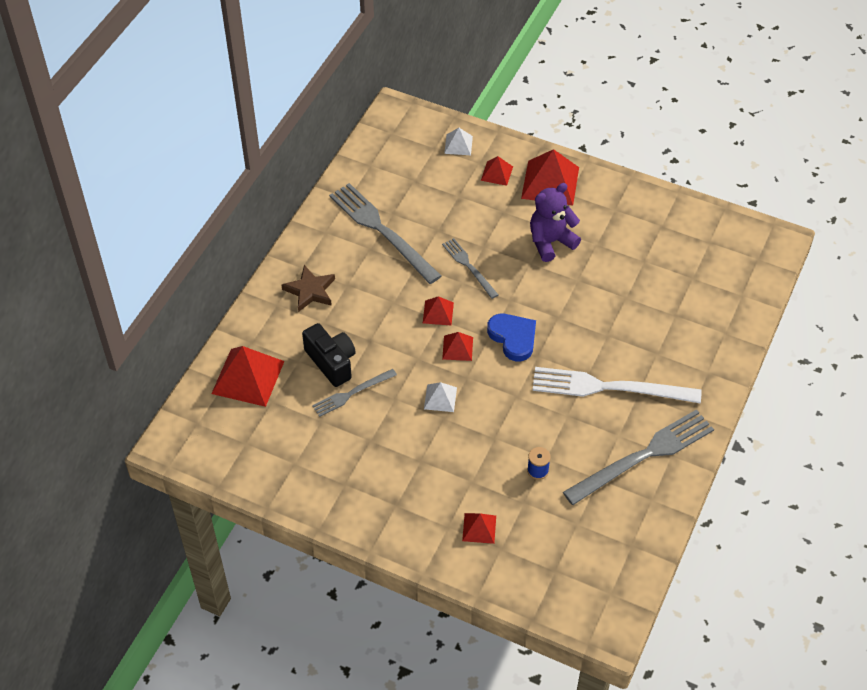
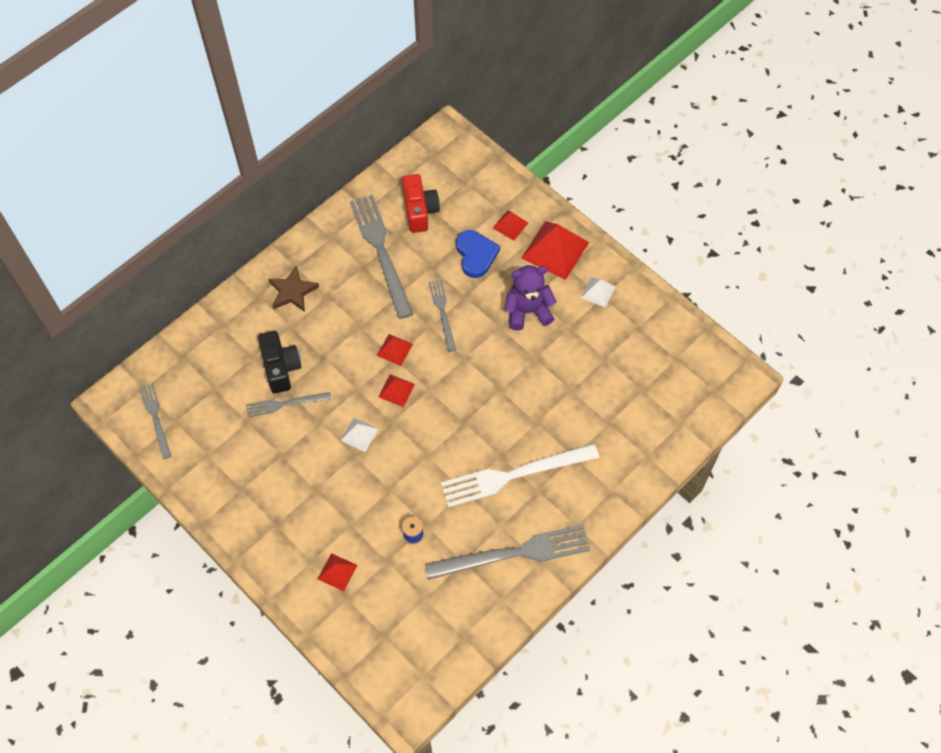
camera: 20 degrees right, 10 degrees up
(223, 446) = (155, 418): none -> grey fork
(248, 377) = (204, 358): red pyramid -> none
(402, 185) = (419, 211): none -> red camera
(458, 144) = (488, 185): white pyramid -> white pyramid (598, 292)
(513, 338) = (450, 396): blue heart -> blue heart (476, 255)
(609, 387) = (514, 475): white fork -> white fork turned 45 degrees counterclockwise

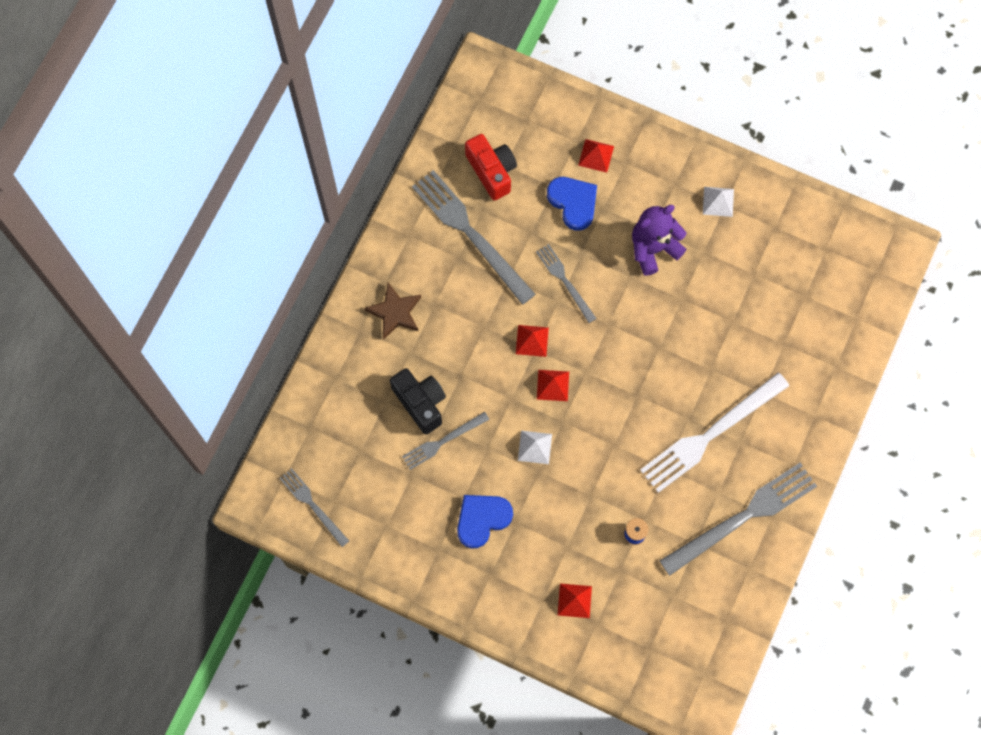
camera: 20 degrees left, 10 degrees up
(289, 477) = (482, 519): none -> blue heart
(555, 250) = (655, 168): red pyramid -> none

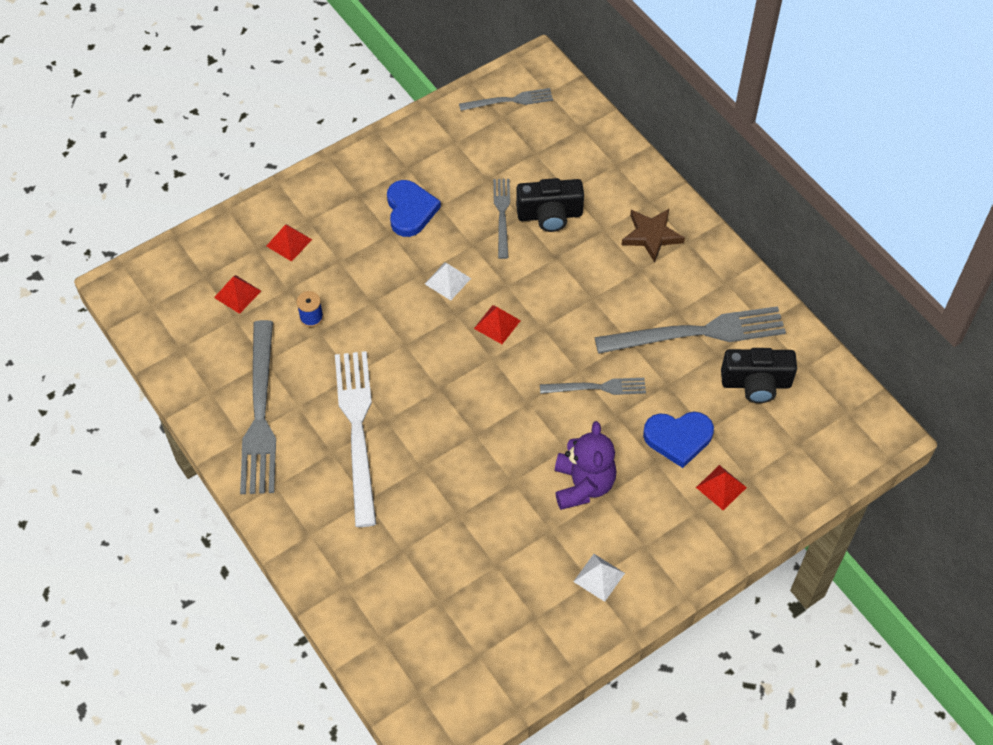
camera: 120 degrees right, 15 degrees down
(492, 171) = (756, 383): red camera -> black camera
(532, 340) = (553, 329): red pyramid -> red pyramid (237, 294)

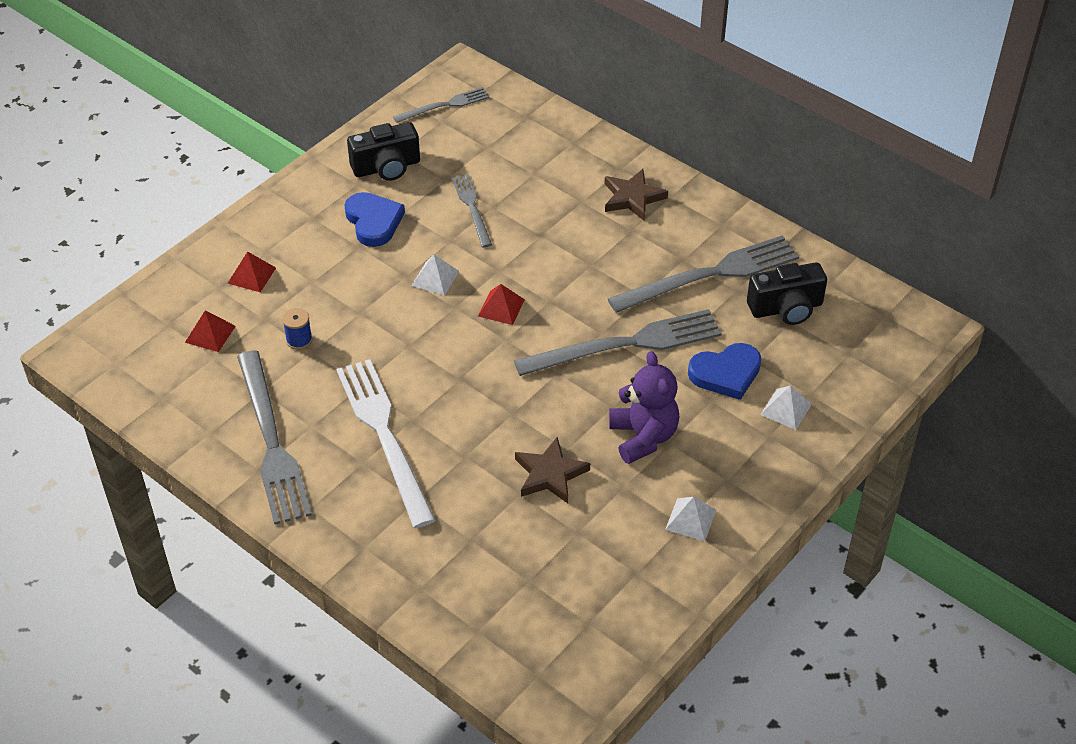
camera: 15 degrees left, 10 degrees down
(489, 502) = (550, 474): none -> brown star
(550, 215) = (522, 199): black camera -> black camera (386, 167)
(597, 387) = (626, 344): grey fork -> grey fork, size x1.84
(721, 487) = (786, 409): red pyramid -> white pyramid

